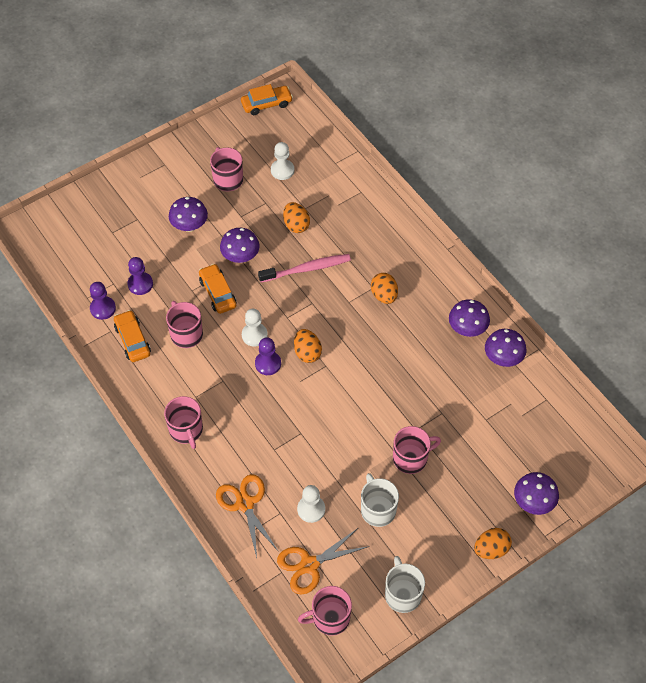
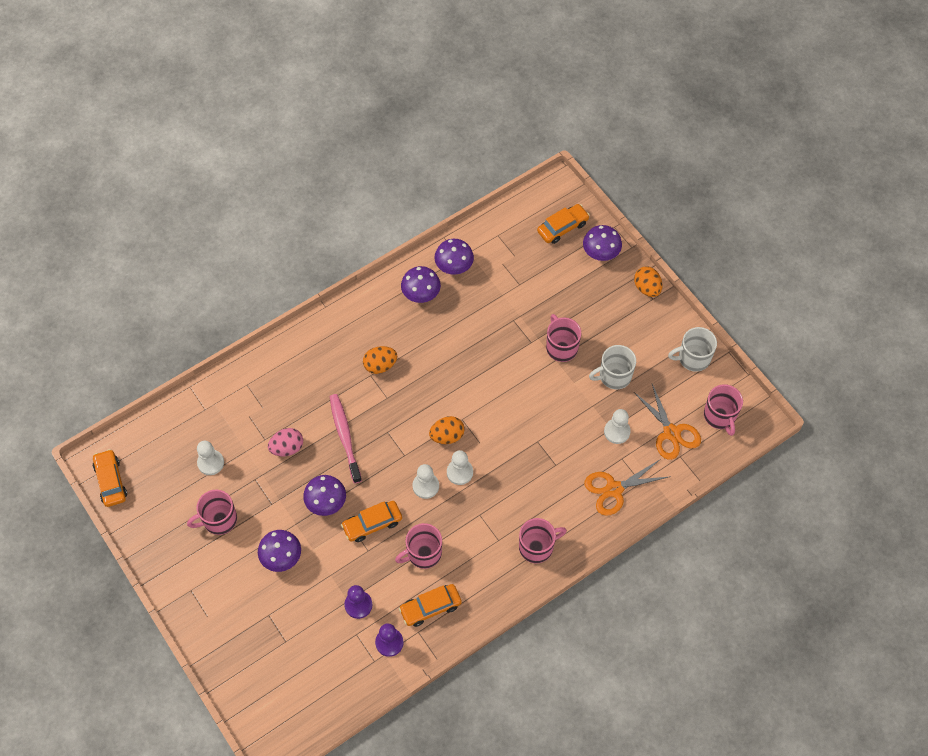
camera: 90 degrees left, 5 degrees up
(268, 364) = (459, 472): purple pawn -> white pawn
(296, 225) = (287, 448): orange egg -> pink egg
(563, 464) = (562, 227): none -> orange car

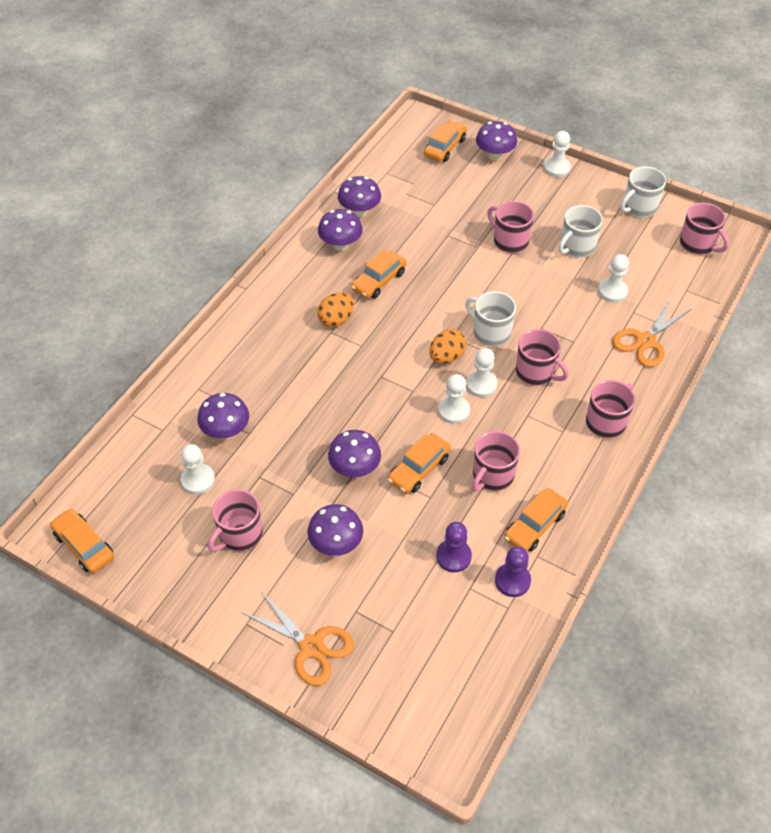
camera: 25 degrees left, 10 degrees down
(249, 430) = (226, 431): none -> purple mushroom
(287, 448) = (279, 432): pink egg -> none
(345, 437) = (337, 397): pink toothbrush -> none
(433, 342) = (379, 281): none -> orange car
(494, 428) = (490, 332): none -> white mug
(508, 480) = (536, 372): none -> pink mug
(647, 288) = (557, 168): orange egg -> white pawn
(671, 433) = (664, 274): orange scissors -> orange scissors (311, 647)

